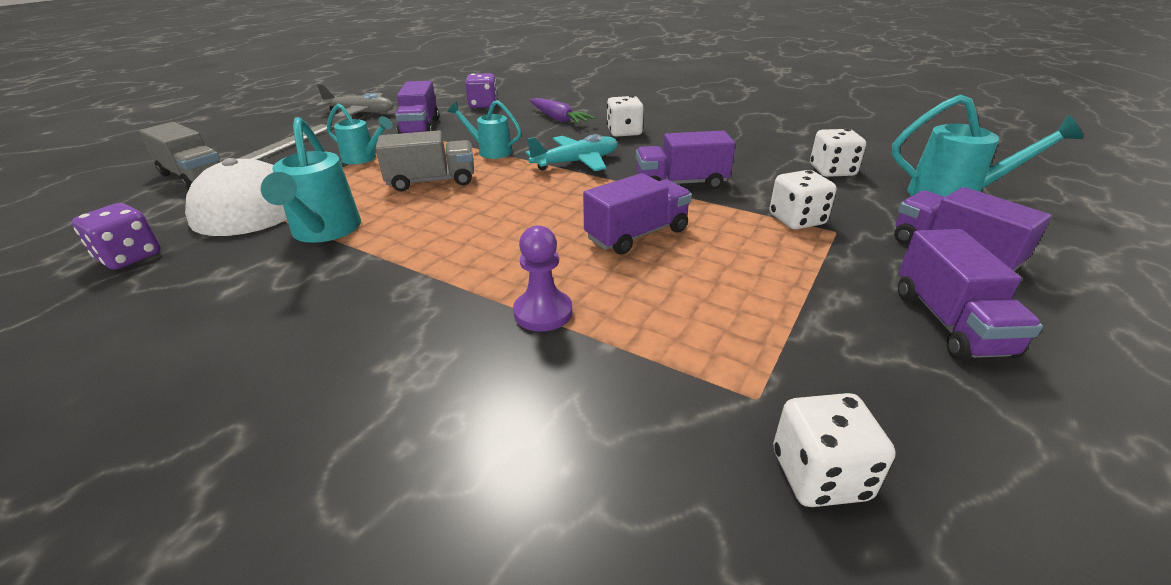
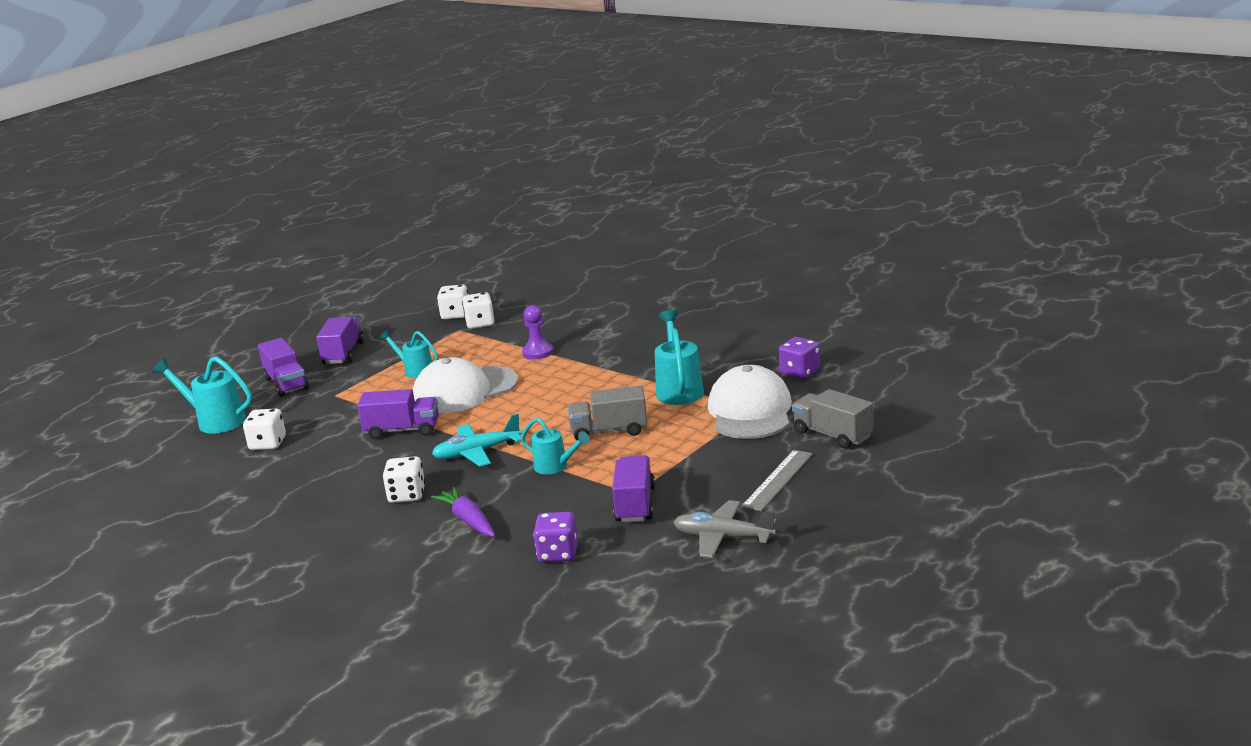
camera: 170 degrees left, 10 degrees down
(363, 158) = (682, 457): turquoise watering can -> turquoise watering can (415, 371)
(637, 235) = (464, 391): purple truck -> white cap
(797, 220) = (350, 402): white dice -> white dice (480, 323)

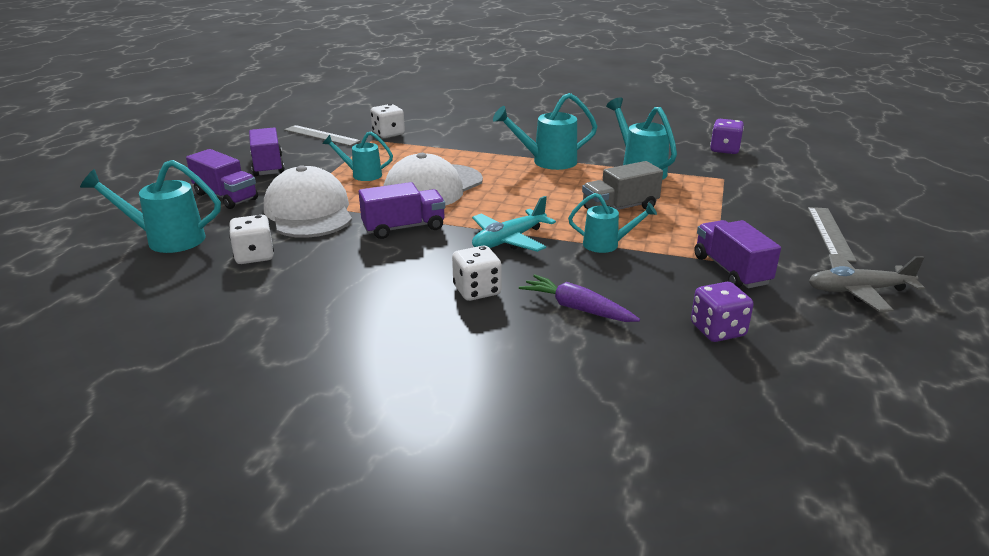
camera: 25 degrees left, 5 degrees up
(417, 321) = (321, 135): none -> grey ruler
(455, 315) = (356, 129): white dice -> none
(538, 352) = (471, 152): purple pawn -> none
(599, 371) = (548, 162): none -> turquoise watering can
(750, 411) = (725, 181): white cap -> white cap (309, 211)
(833, 435) = (821, 193): grey truck -> none

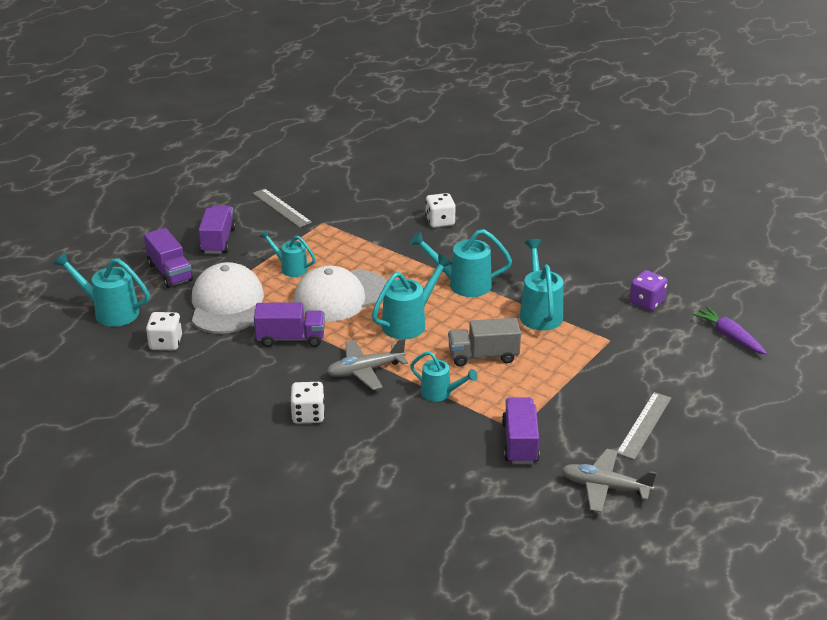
camera: 20 degrees right, 5 degrees up
(388, 134) = (342, 217): white dice -> white dice (440, 221)
(509, 240) = (365, 370): turquoise plane -> grey plane
(521, 196) = (409, 323): none -> turquoise watering can
(577, 308) = (370, 449): purple carrot -> purple carrot (729, 336)
(717, 330) = (459, 493): purple dice -> none

